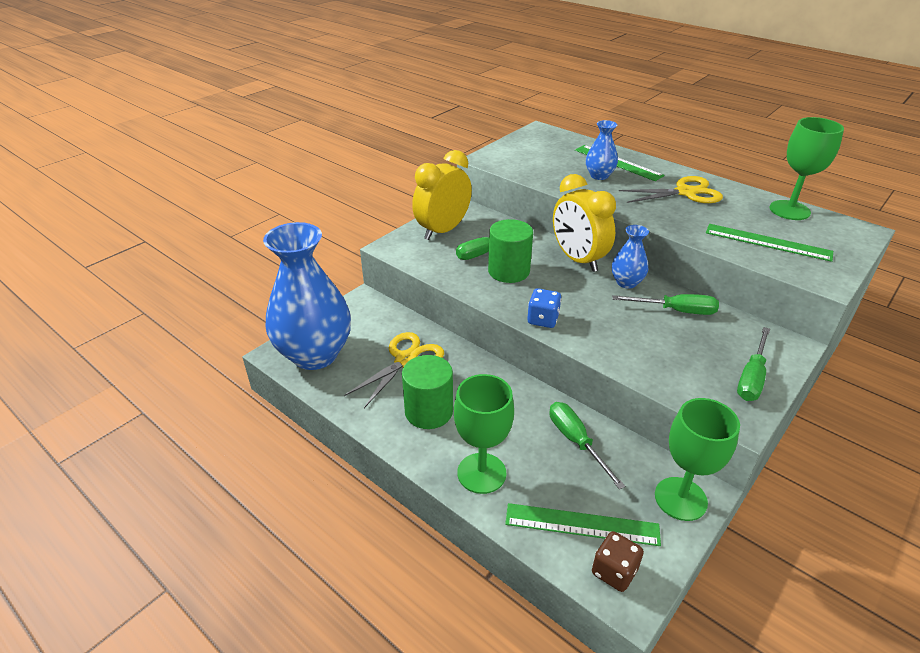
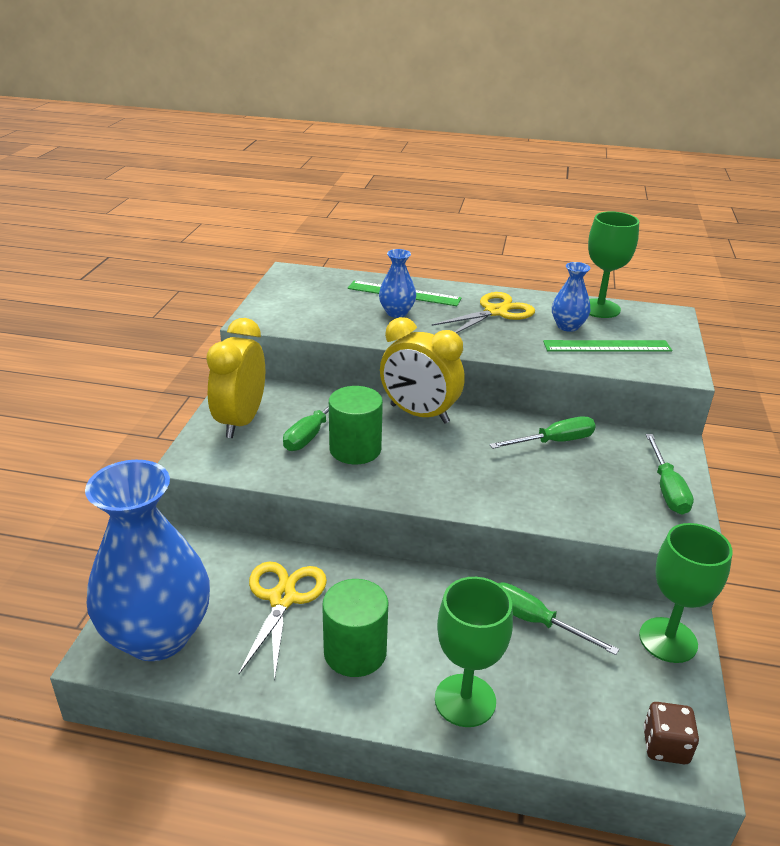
camera: 30 degrees left, 5 degrees down
(543, 319) = (433, 494): blue dice -> none
(582, 524) = (602, 710): green ruler -> none
(626, 282) = (486, 425): blue vase -> blue vase (567, 326)

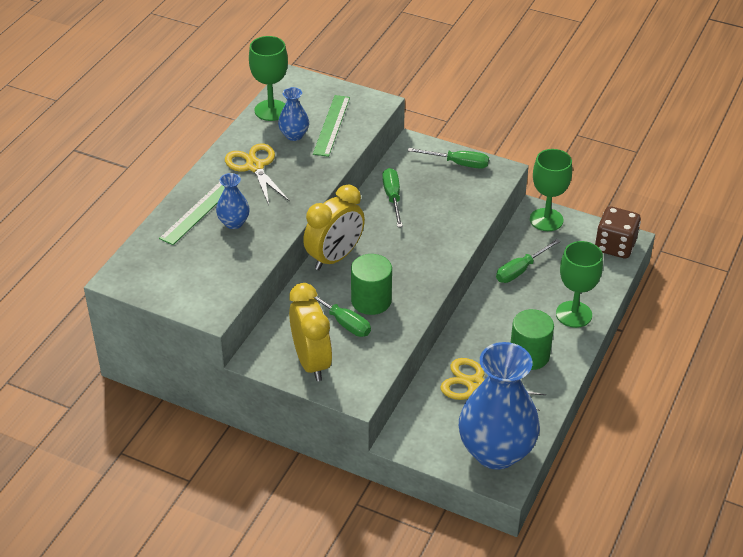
camera: 75 degrees left, 10 degrees up
(241, 421) = (311, 362): yellow clock -> yellow clock turned 135 degrees counterclockwise
(665, 746) = (615, 246): brown dice -> brown dice, size x1.59

